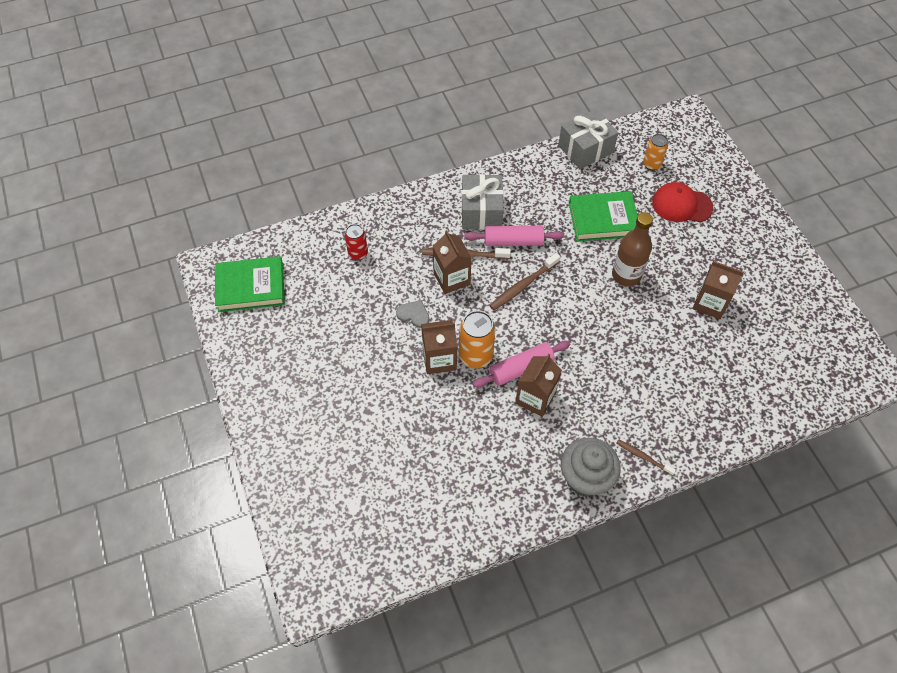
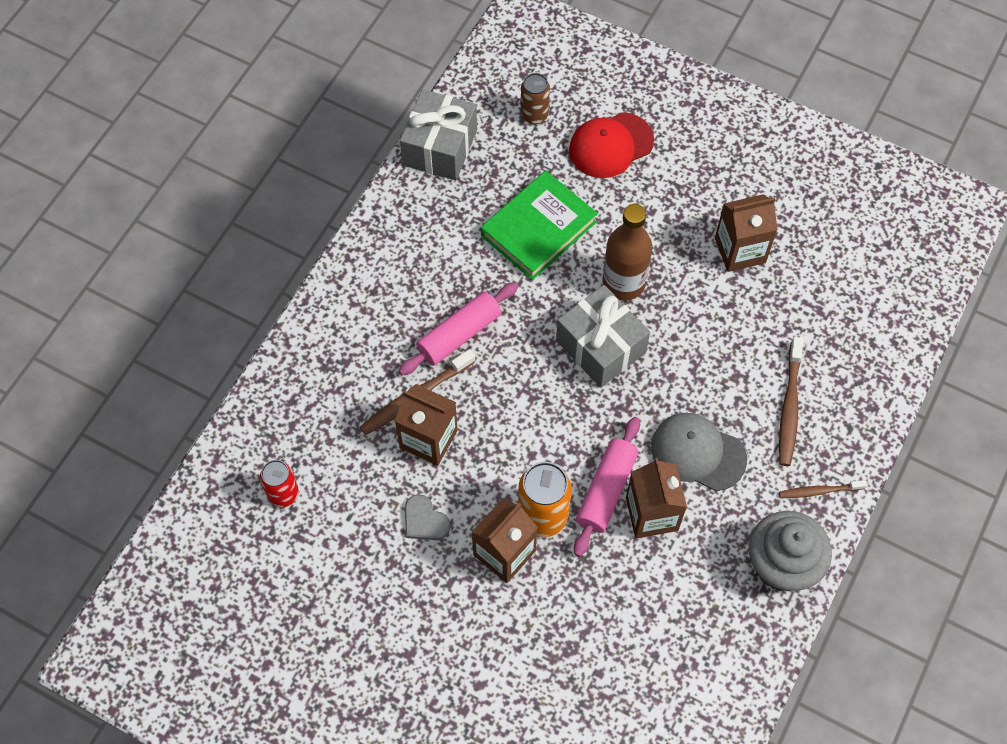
camera: 40 degrees left, 5 degrees up
(251, 287) = (185, 644): green book -> none
(413, 314) = (424, 520): grey heart -> grey heart turned 120 degrees counterclockwise
(481, 211) = (386, 323): grey gift -> grey gift (600, 346)
(523, 286) = (519, 384): brown toothbrush -> brown toothbrush (789, 407)
(590, 386) = (698, 452): none -> grey cap
(651, 164) = (534, 115): orange can -> brown can

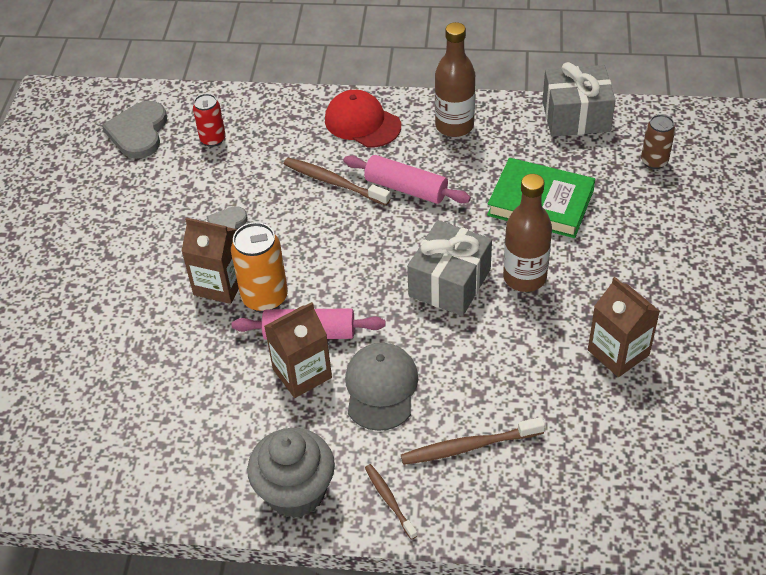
camera: 70 degrees right, 15 degrees down
(226, 570) = (138, 132): none -> grey heart
(394, 256) = (454, 126): none -> brown bottle
(428, 439) = (300, 203): brown carton -> none
(611, 145) = (662, 222): red cap -> red cap (362, 123)

